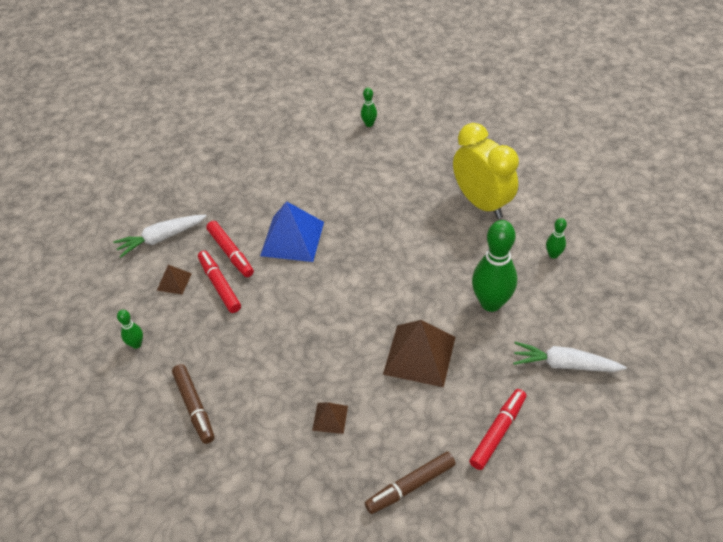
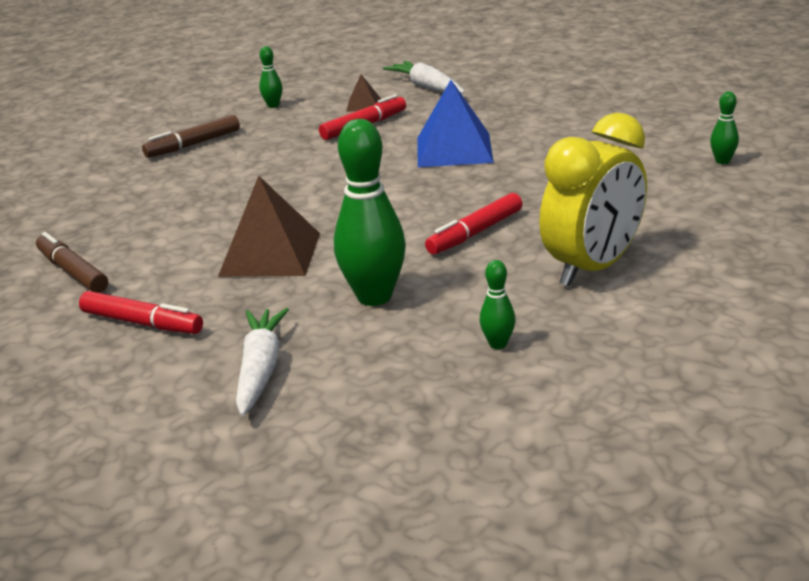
camera: 80 degrees right, 20 degrees down
(230, 253) = (416, 122): red marker -> red marker (475, 233)
(330, 418) = (174, 213): brown pyramid -> none

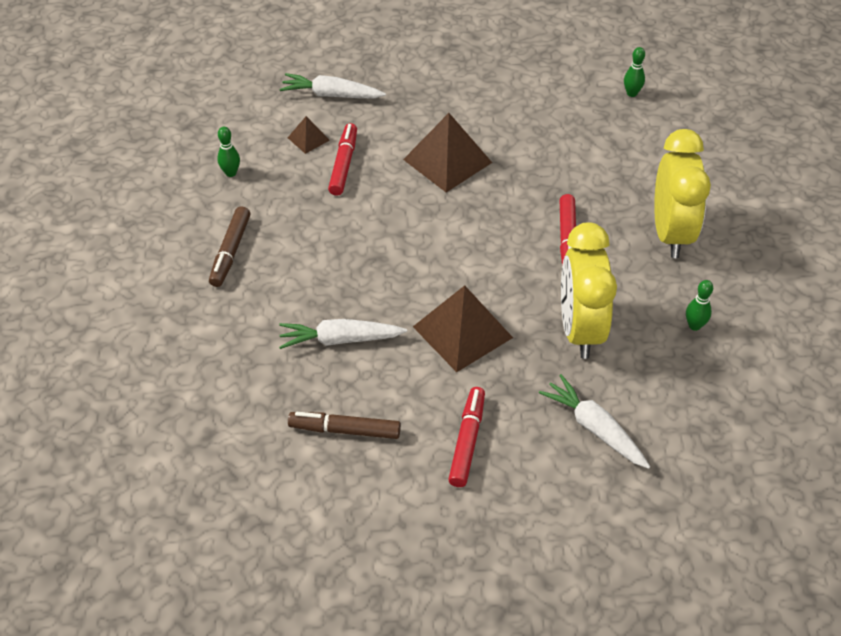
camera: 45 degrees left, 20 degrees up
(142, 323) = (467, 441): red marker -> red marker turned 60 degrees counterclockwise
(171, 220) = (340, 340): none -> white carrot
(374, 297) = (580, 330): green bowling pin -> yellow clock
(454, 149) = (447, 160): blue pyramid -> brown pyramid

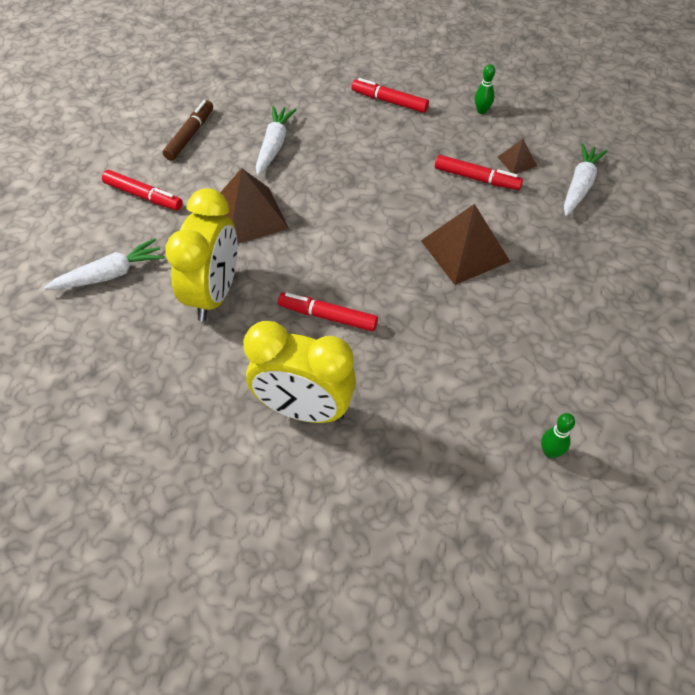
camera: 105 degrees right, 5 degrees up
(230, 252) = (389, 101): brown marker -> red marker
(580, 330) = (214, 294): yellow clock -> yellow clock turned 90 degrees clockwise
(694, 326) = (176, 386): green bowling pin -> none

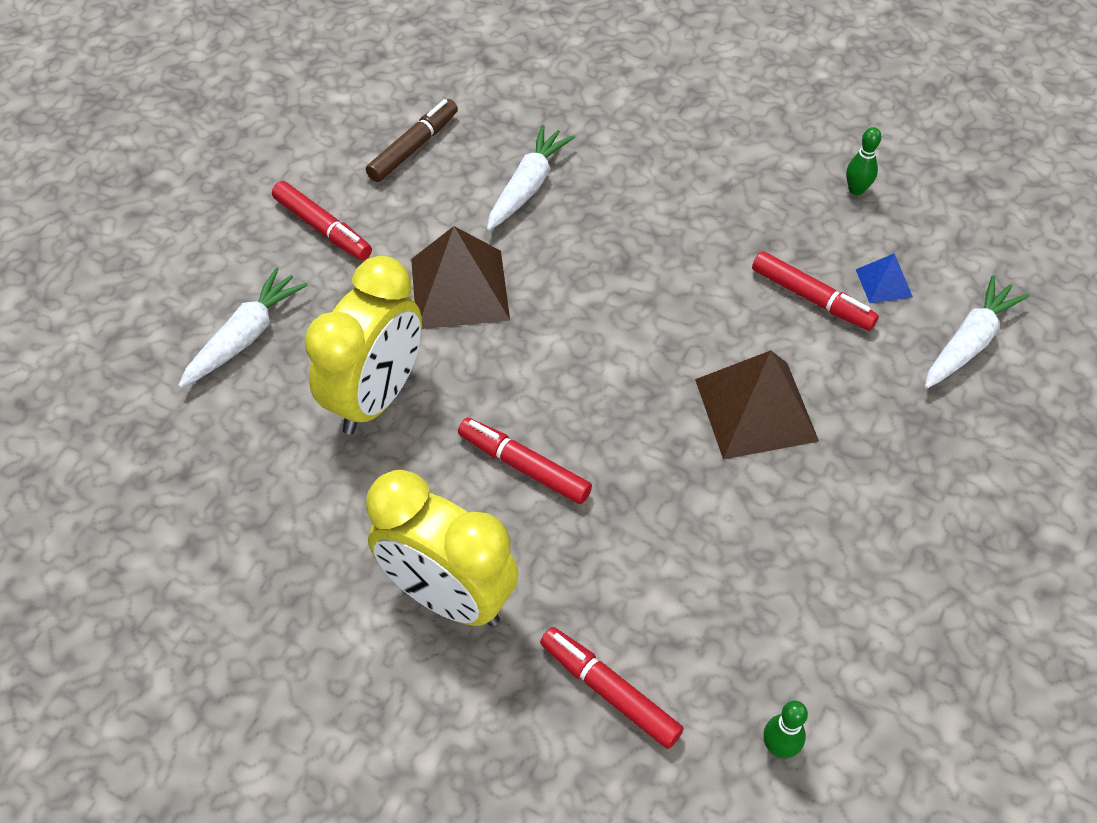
camera: 15 degrees right, 0 degrees up
(110, 274) = (245, 337): white carrot -> white carrot turned 45 degrees counterclockwise
(389, 101) = (719, 148): red marker -> red marker (609, 691)
(517, 161) = (883, 283): brown pyramid -> blue pyramid

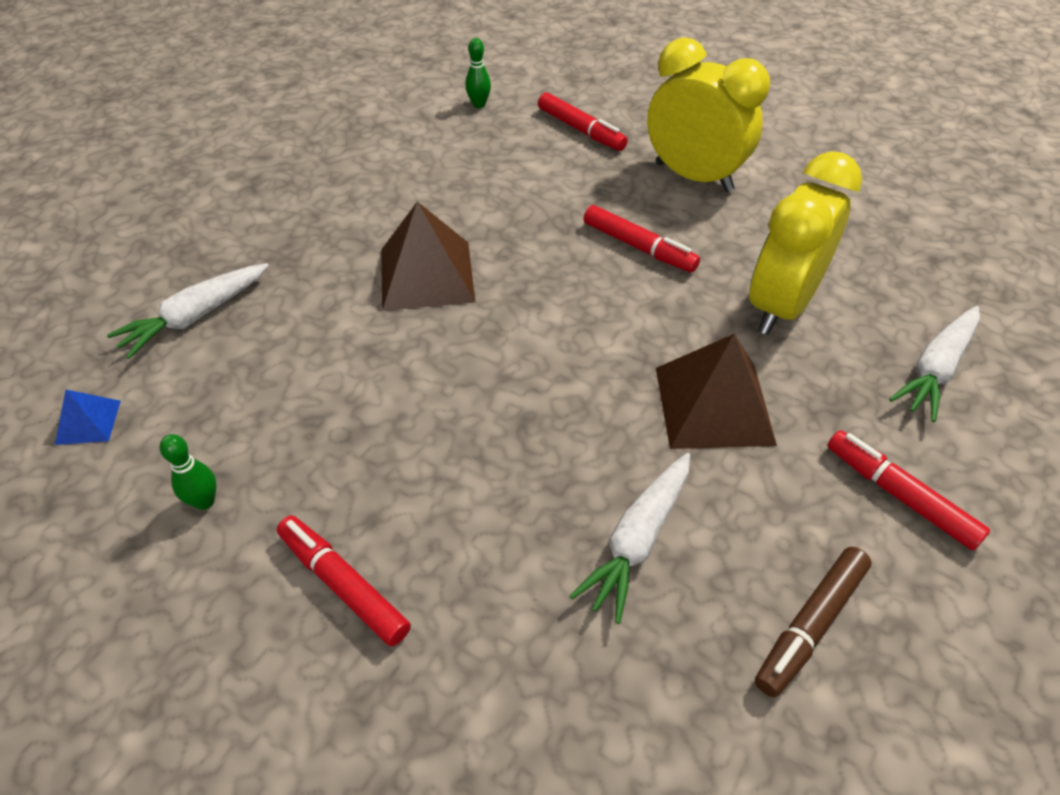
camera: 175 degrees left, 5 degrees down
(811, 298) = (329, 369): red marker -> red marker (343, 584)
(883, 283) = (243, 380): blue pyramid -> blue pyramid (88, 422)

